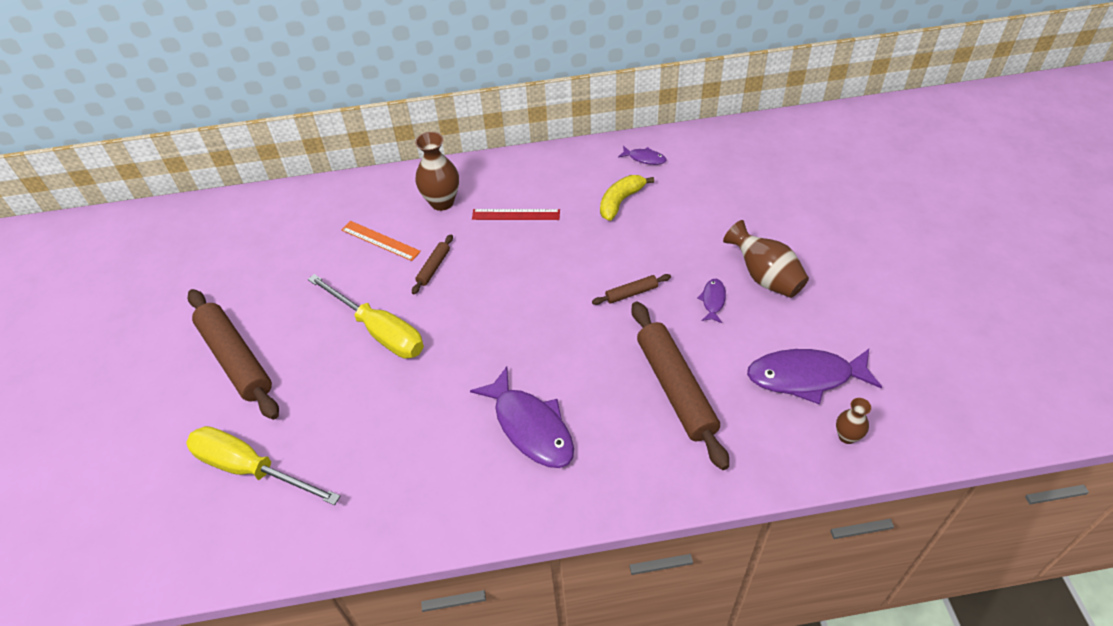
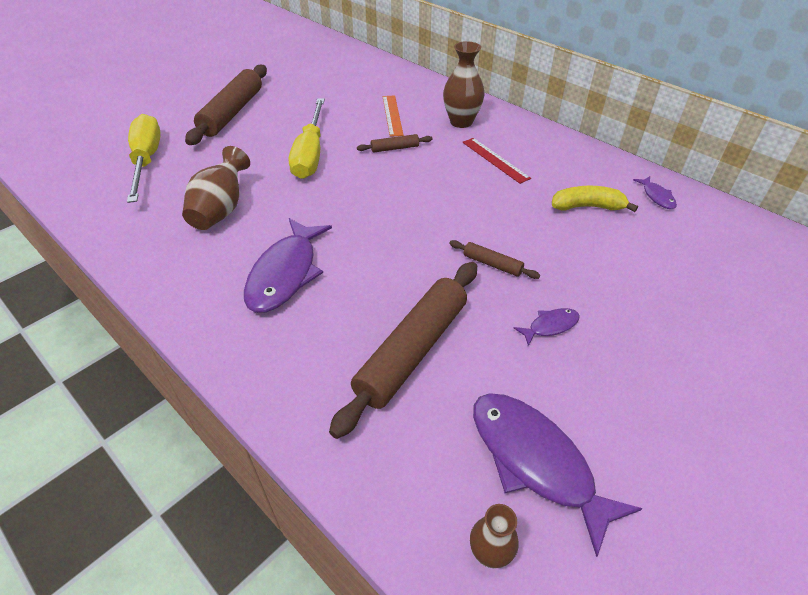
camera: 50 degrees right, 5 degrees down
(765, 277) = (631, 353): brown vase -> brown vase (221, 210)

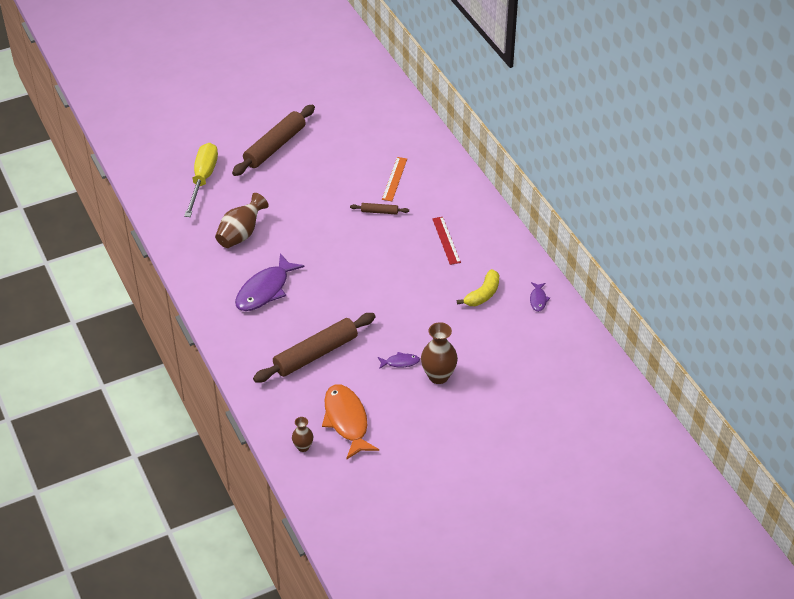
camera: 20 degrees right, 0 degrees up
(310, 154) = (316, 202): yellow screwdriver -> none
(461, 122) = (443, 199): brown vase -> brown vase (438, 376)
(492, 264) = (392, 317): brown rolling pin -> none
(535, 461) = (347, 421): purple fish -> orange fish
(587, 207) = (483, 294): yellow banana -> yellow banana turned 105 degrees clockwise

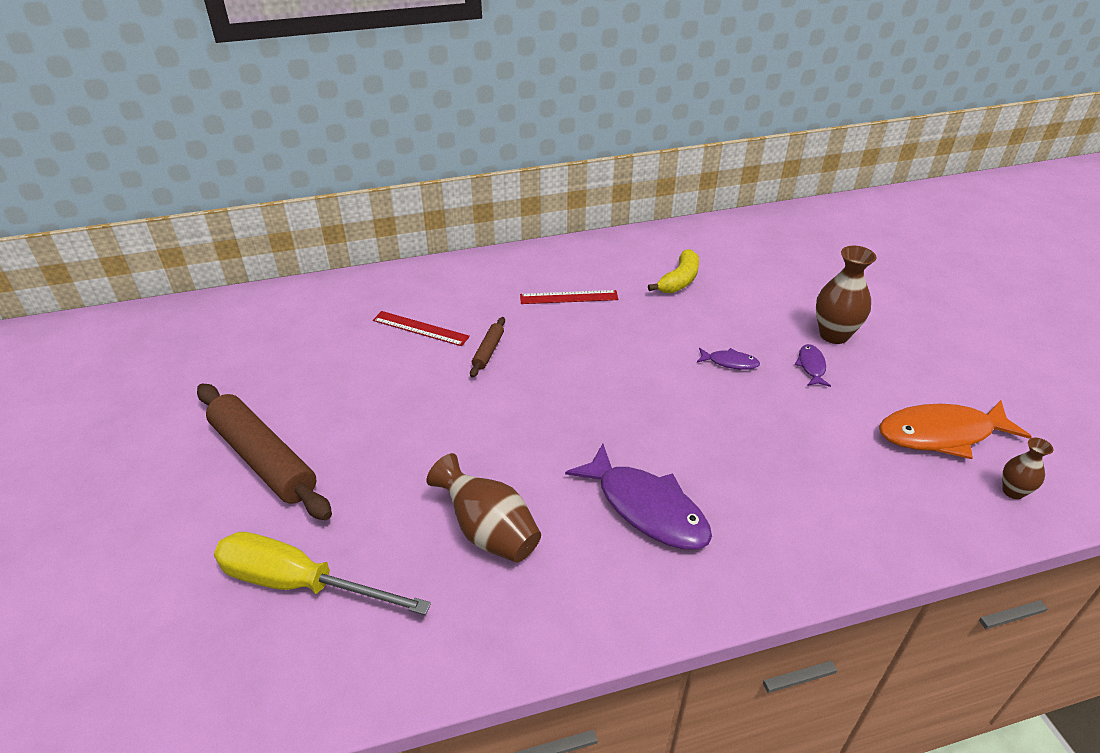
camera: 80 degrees left, 5 degrees down
(315, 354) = (802, 455): brown rolling pin -> none
(394, 179) = (420, 328): orange ruler -> red ruler
(483, 294) = (679, 280): yellow banana -> yellow banana turned 75 degrees clockwise
(538, 299) = (692, 242): purple fish -> purple fish (730, 362)

